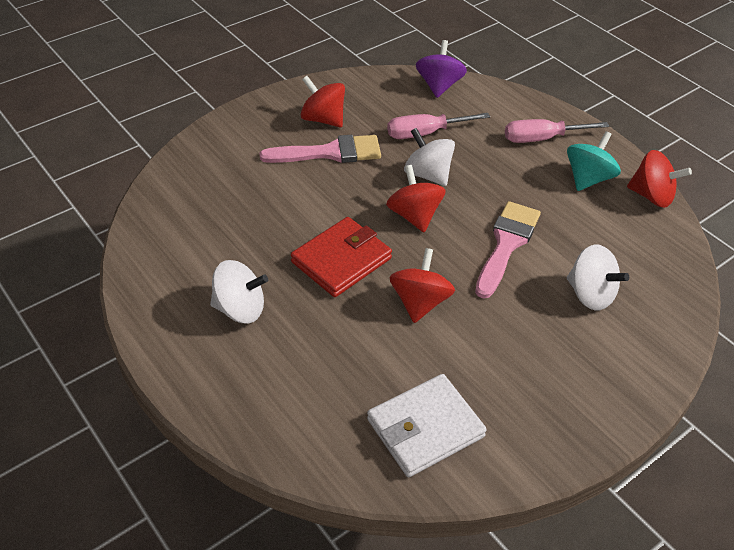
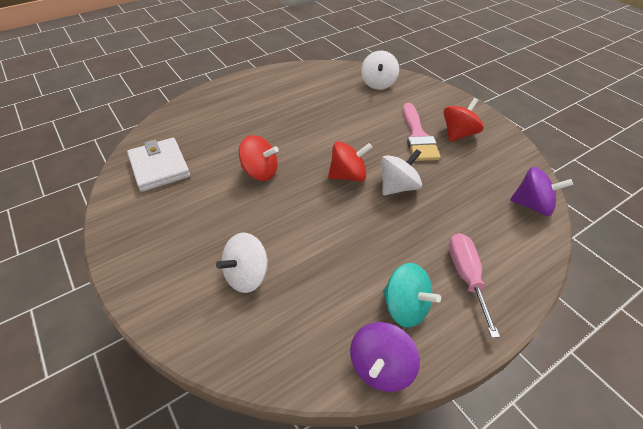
camera: 95 degrees right, 0 degrees up
(240, 309) = (270, 101): white spinning top -> white spinning top (378, 83)
(341, 260) = (305, 139): red wallet -> none
(425, 133) = (454, 190): pink screwdriver -> none
(506, 244) = (313, 227): pink brush -> none
(651, 196) = (381, 367): red spinning top -> purple spinning top

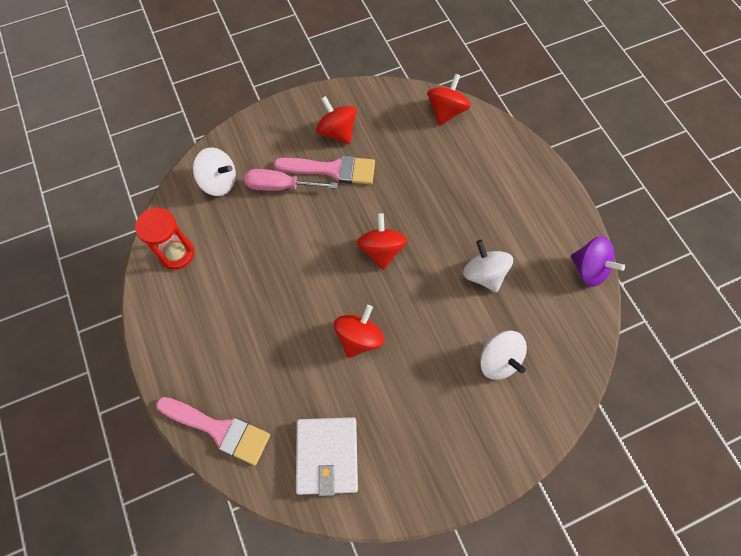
camera: 80 degrees left, 20 degrees up
(159, 167) = (327, 456): white wallet -> white wallet turned 75 degrees counterclockwise
(184, 114) = (219, 430): none -> pink brush
(313, 76) = (176, 253): none -> red hourglass
(398, 187) = (405, 209): white spinning top -> white spinning top (484, 274)
(405, 307) = (540, 239): turquoise spinning top -> none
(466, 277) = (516, 188): pink screwdriver -> pink screwdriver (280, 186)
(532, 205) = (446, 111): purple spinning top -> red spinning top

